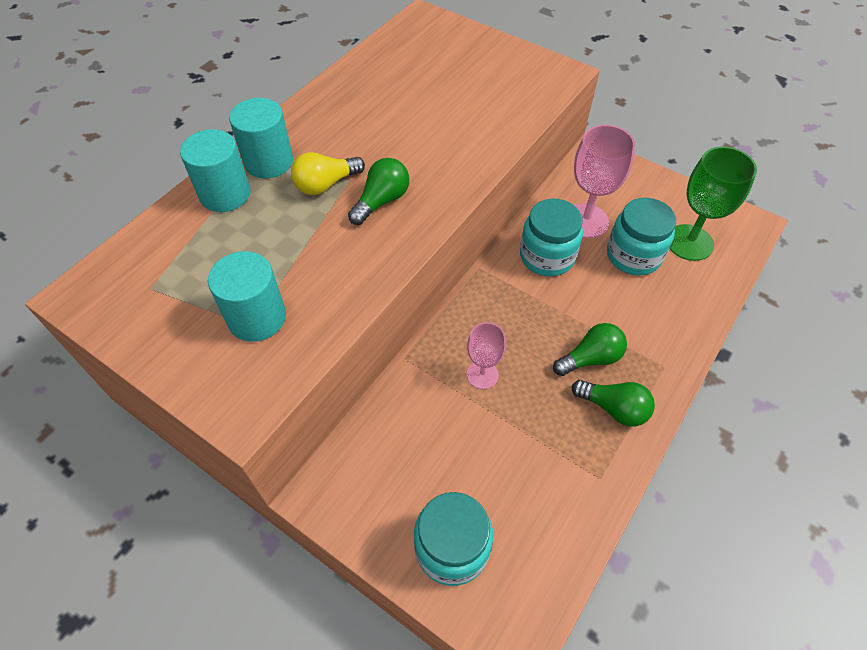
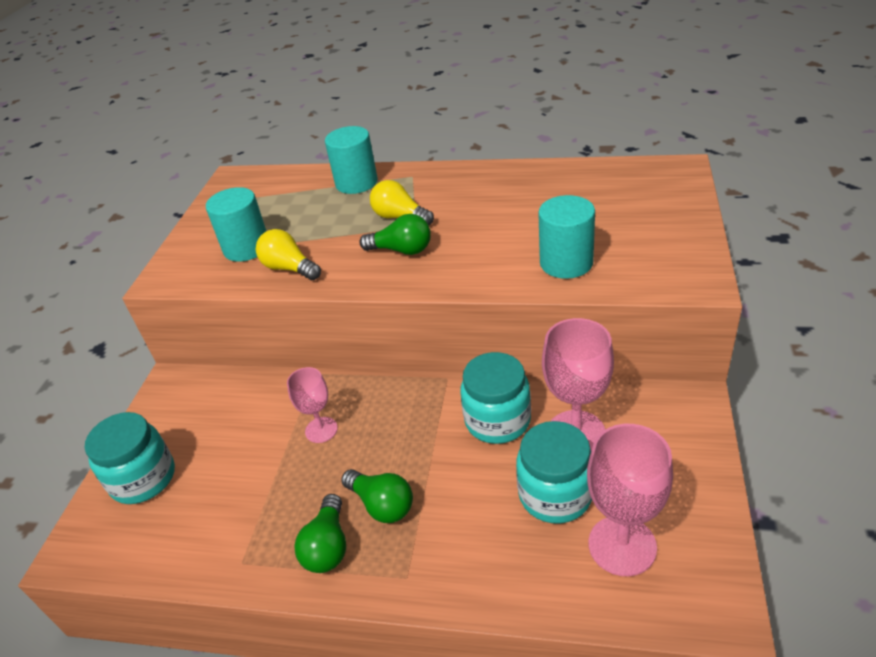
camera: 70 degrees right, 15 degrees down
(268, 162) = (404, 183): turquoise cylinder -> turquoise cylinder (566, 263)
(333, 291) = (289, 268): none -> yellow light bulb
(689, 242) = (622, 545): green goblet -> pink goblet

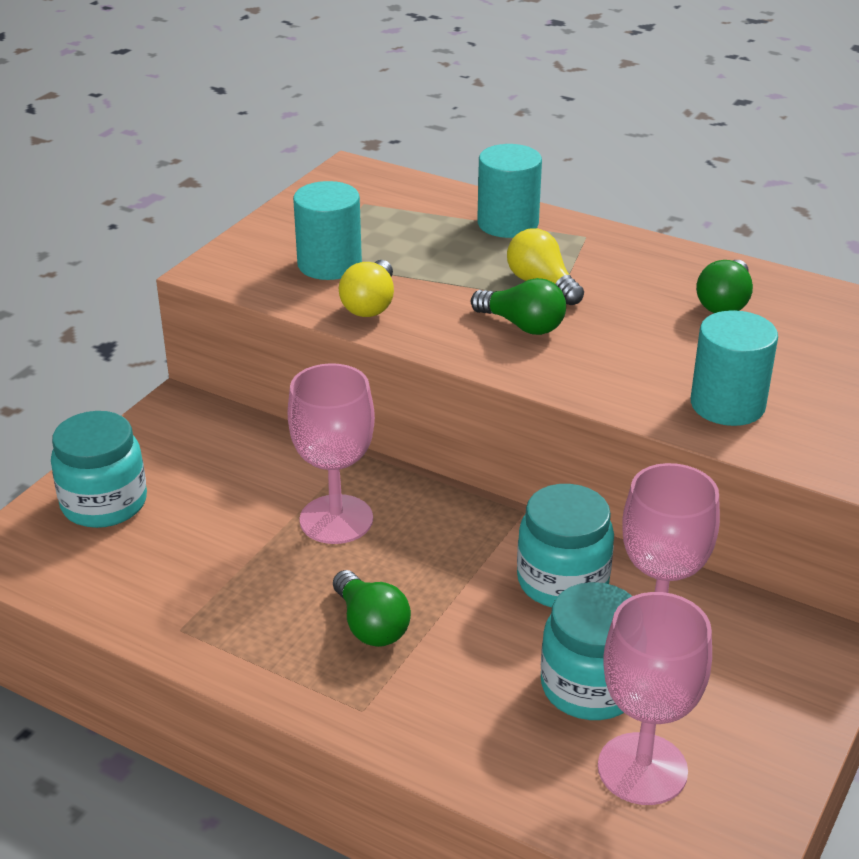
camera: 15 degrees right, 5 degrees down
(289, 268) = (370, 305): yellow light bulb -> yellow light bulb turned 135 degrees counterclockwise
(321, 430) = (336, 519): pink goblet -> pink goblet, size x1.66
(328, 546) = (286, 647): green light bulb -> green light bulb (724, 303)

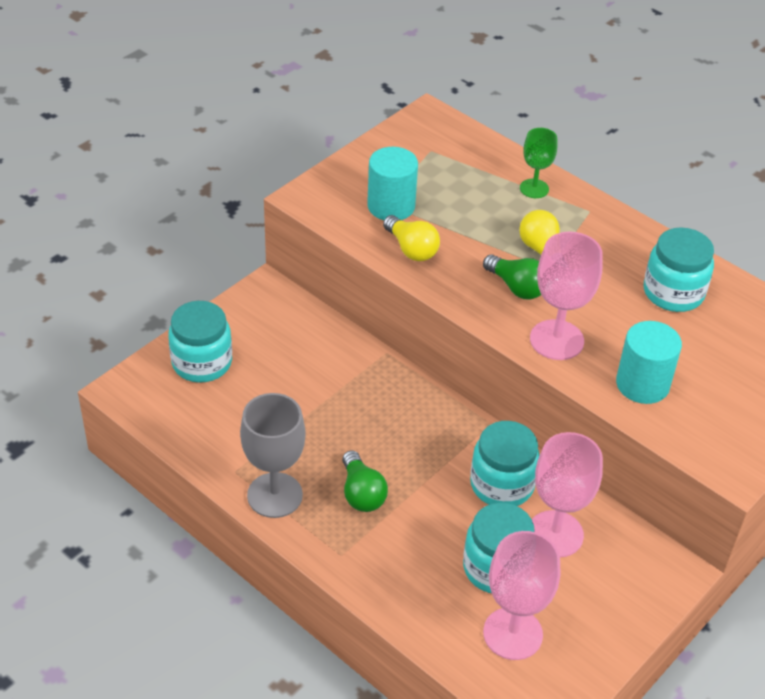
camera: 10 degrees right, 10 degrees up
(245, 649) = (275, 495): none -> grey goblet
(336, 519) = (358, 405): pink goblet -> pink goblet (556, 340)
(370, 305) = (411, 249): yellow light bulb -> yellow light bulb turned 60 degrees counterclockwise
(508, 223) = (534, 188): turquoise cylinder -> green goblet
(724, 303) = (673, 293): green light bulb -> turquoise jar

